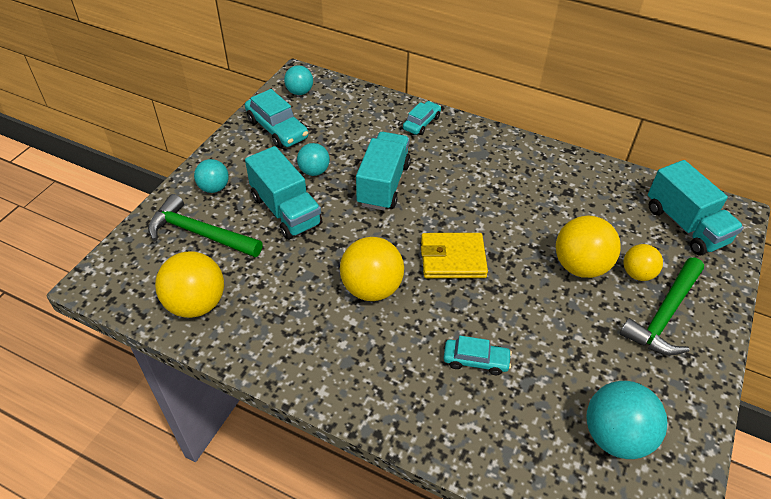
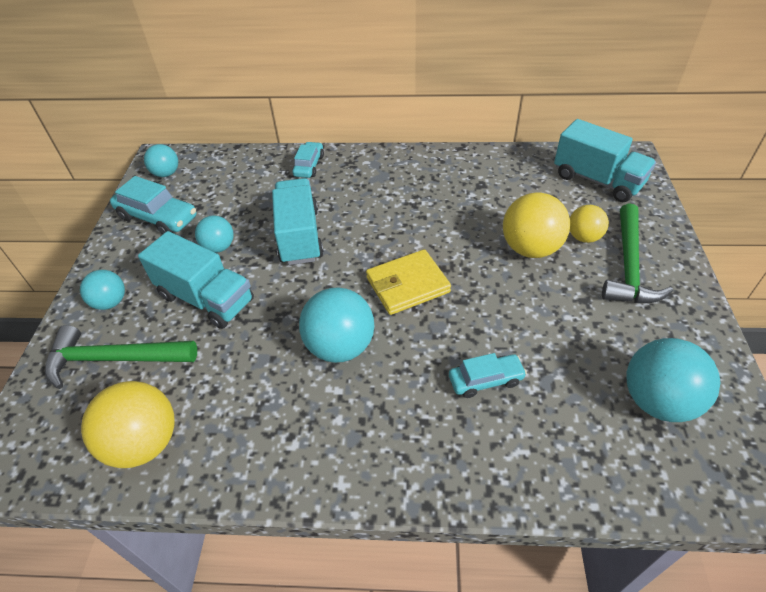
camera: 20 degrees left, 0 degrees up
(371, 288) = (340, 346): yellow ball -> turquoise ball

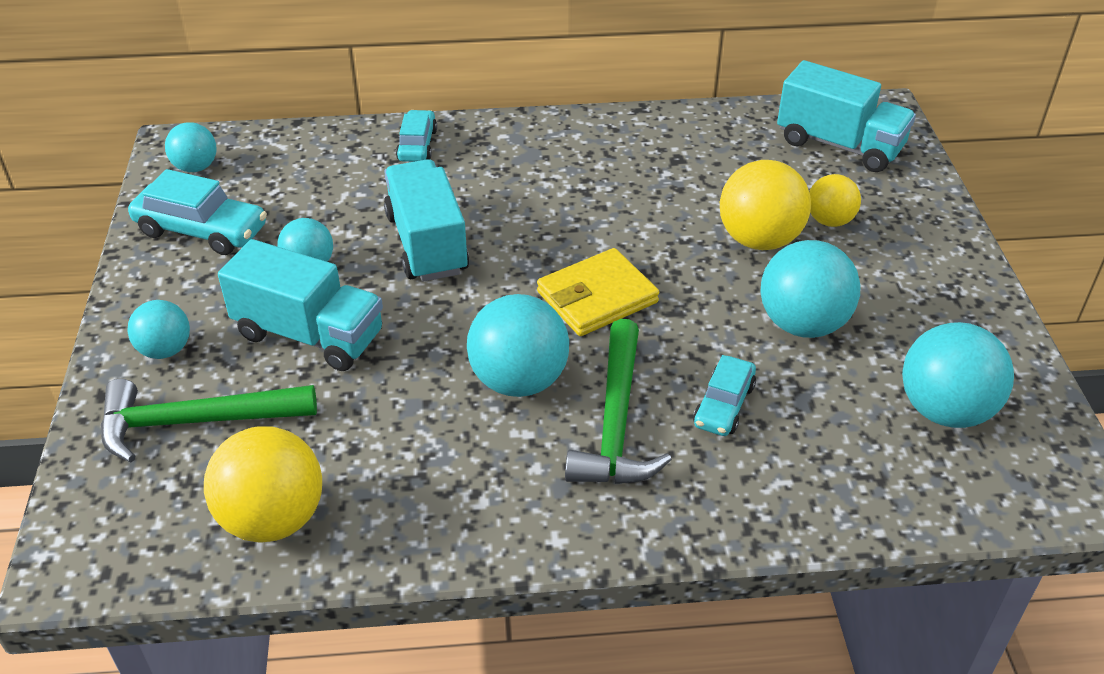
camera: 10 degrees left, 5 degrees down
(485, 380) = (723, 405): turquoise car -> turquoise car turned 135 degrees clockwise
(554, 318) = (802, 324): none -> turquoise ball
(628, 266) = (893, 253): green hammer -> green hammer (615, 422)

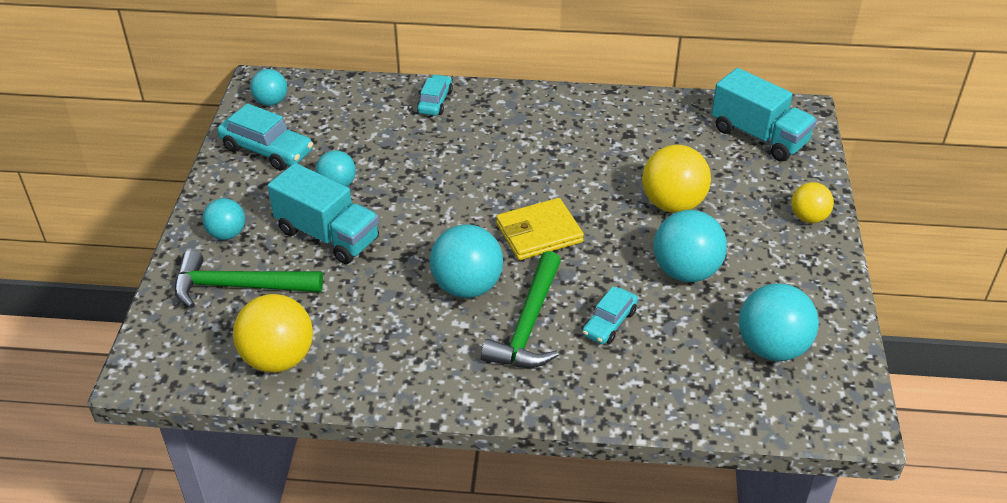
camera: 10 degrees right, 0 degrees up
(427, 243) = (425, 178): turquoise truck -> none
(829, 221) = (731, 195): yellow ball -> yellow ball (808, 217)

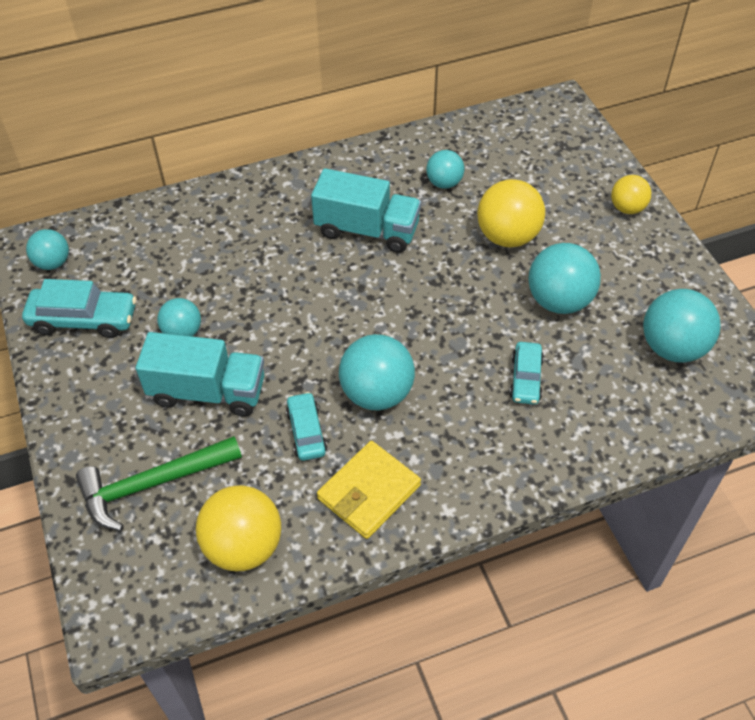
camera: 25 degrees left, 10 degrees up
(227, 234) = (102, 430): turquoise ball -> turquoise ball (444, 183)
(435, 102) = (223, 205): turquoise car -> turquoise car (306, 432)
(528, 324) = (456, 410): green hammer -> none
(539, 233) = (408, 311): yellow wallet -> yellow wallet (369, 492)
(759, 136) = (539, 141): turquoise truck -> turquoise truck (367, 230)

